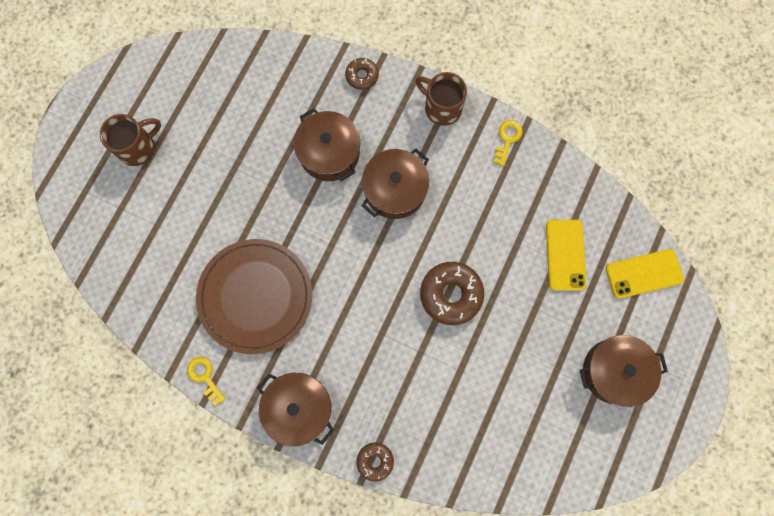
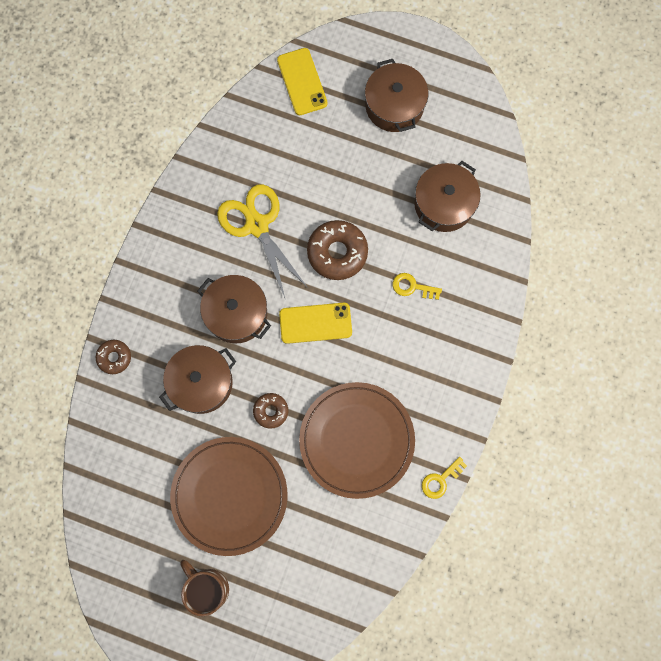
camera: 95 degrees left, 0 degrees up
(218, 172) = (229, 495): none -> brown plate
(299, 408) = (459, 385): brown pot -> brown pot (444, 204)
(375, 461) = (499, 310): brown donut -> brown donut (271, 411)
(441, 108) = (146, 274): brown mug -> none
(485, 216) = (257, 225): none -> yellow scissors
(507, 139) = (177, 209): yellow key -> yellow key (412, 287)
(565, 255) = (290, 150): yellow phone -> yellow phone (315, 323)

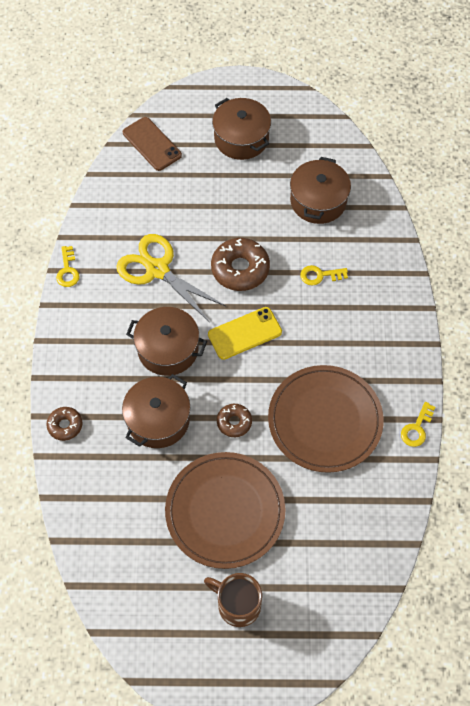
camera: 20 degrees left, 15 degrees down
(171, 196) = (67, 270): none -> yellow key
(302, 82) = (152, 144): yellow phone -> brown phone

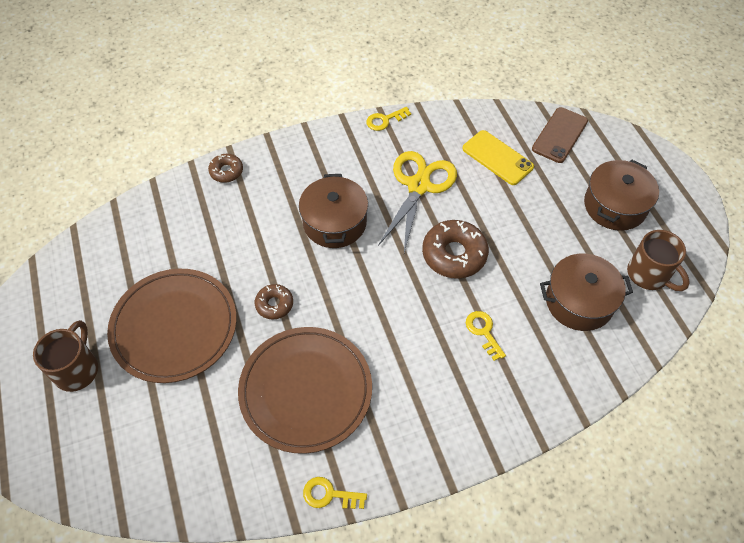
camera: 70 degrees right, 5 degrees down
(158, 419) = (256, 239): brown pot -> none
(244, 333) = (380, 282): yellow phone -> yellow phone (497, 158)
(313, 146) = (649, 275): none -> brown mug

